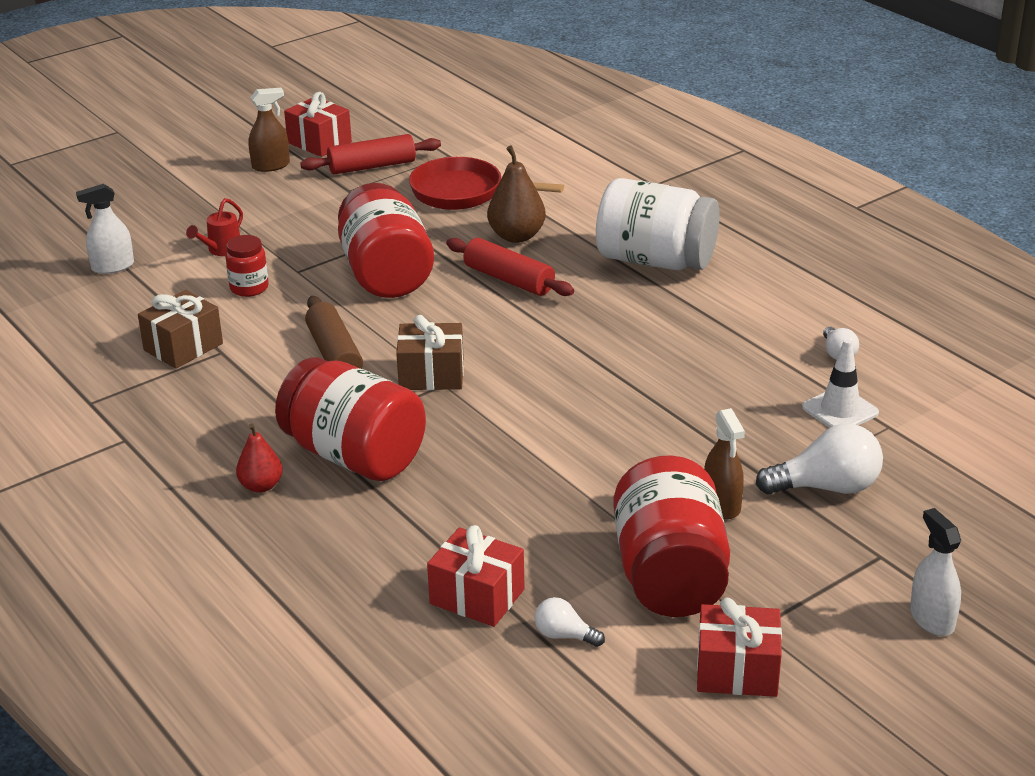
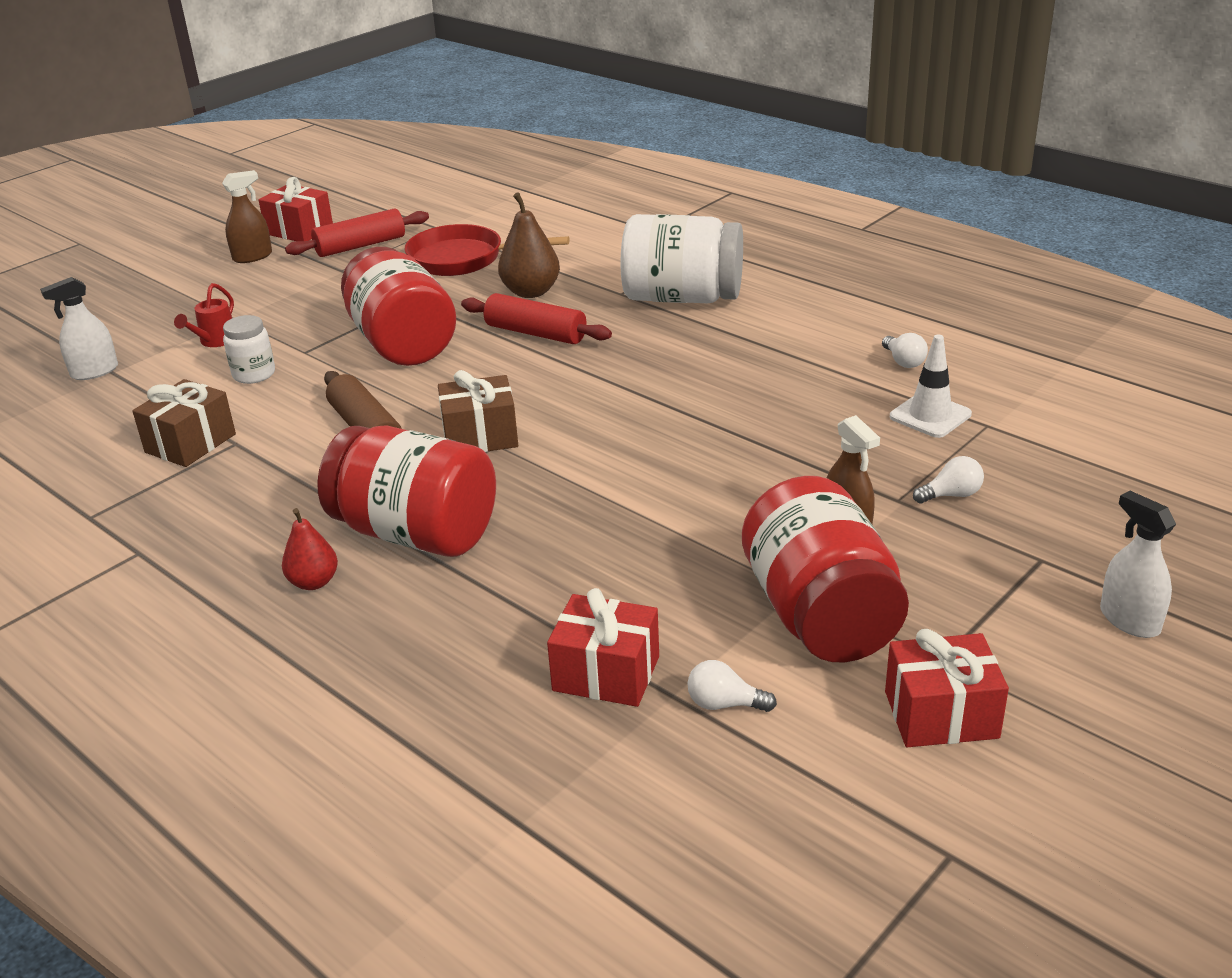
camera: 10 degrees left, 0 degrees up
(249, 288) = (254, 374): red jar -> white jar
(826, 487) = (951, 495): white light bulb -> white light bulb, size x0.53

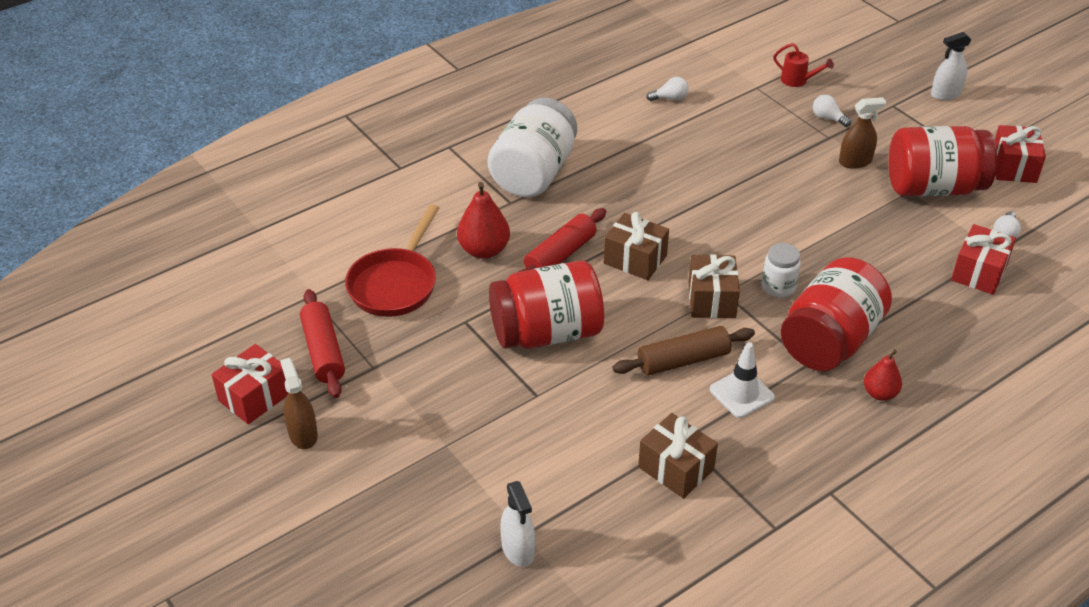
camera: 80 degrees left, 10 degrees up
(215, 341) = (490, 459): red watering can -> red watering can (798, 80)
(254, 374) = (567, 429): white jar -> white jar (778, 287)
(531, 292) = (484, 250): brown pear -> red pear
(543, 378) = (635, 259): none -> brown gift
(930, 415) = (740, 104): white traffic cone -> white traffic cone (741, 393)
(951, 495) = (828, 118): white light bulb -> white light bulb turned 45 degrees counterclockwise

